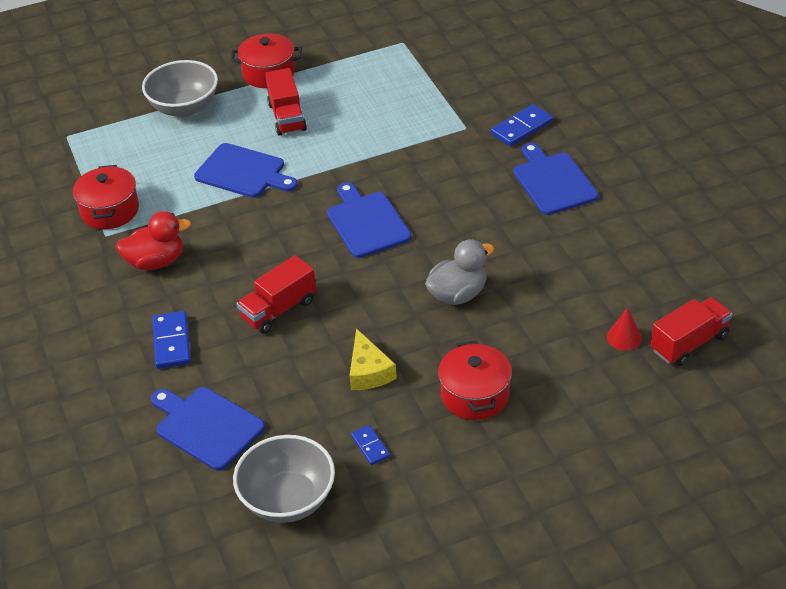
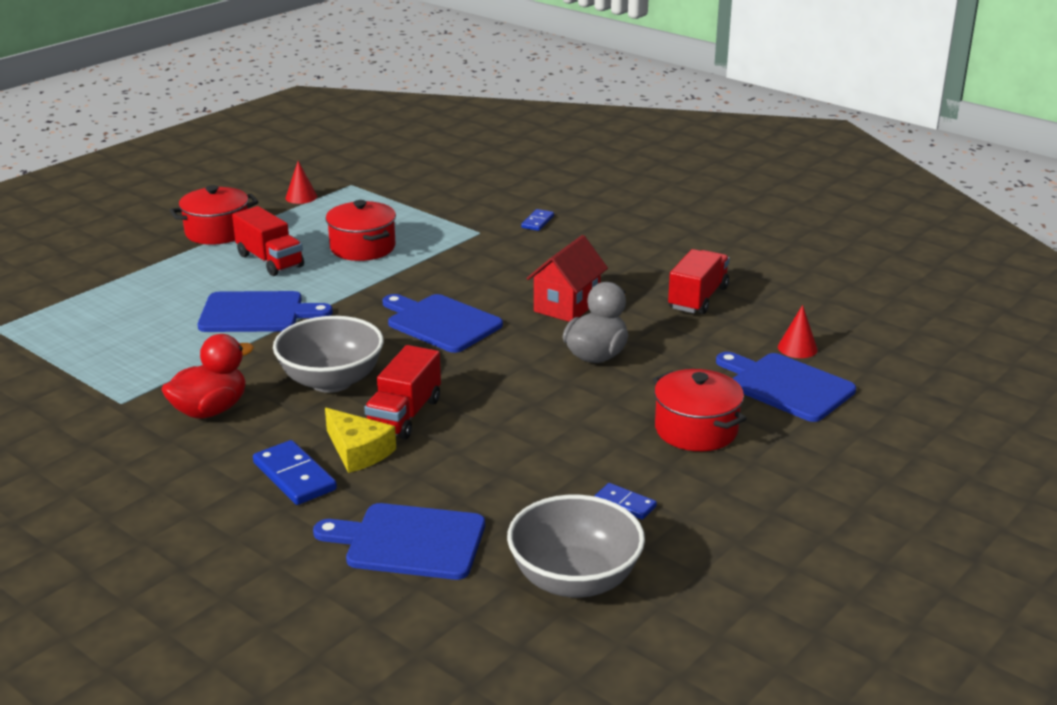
camera: 30 degrees left, 15 degrees down
(110, 211) = (109, 380): red pot -> red pot (362, 248)
(184, 107) = (135, 276): grey bowl -> grey bowl (331, 381)
(355, 48) = (301, 197): none -> red cone
(368, 371) = (560, 441): yellow cheese -> yellow cheese (358, 451)
(474, 233) = (567, 306): none -> red house
(521, 128) = (537, 222): blue domino -> blue domino, size x0.60
(553, 181) = (608, 253): blue cutting board -> blue cutting board (786, 386)
(689, 343) = (862, 337): red truck -> red truck (698, 298)

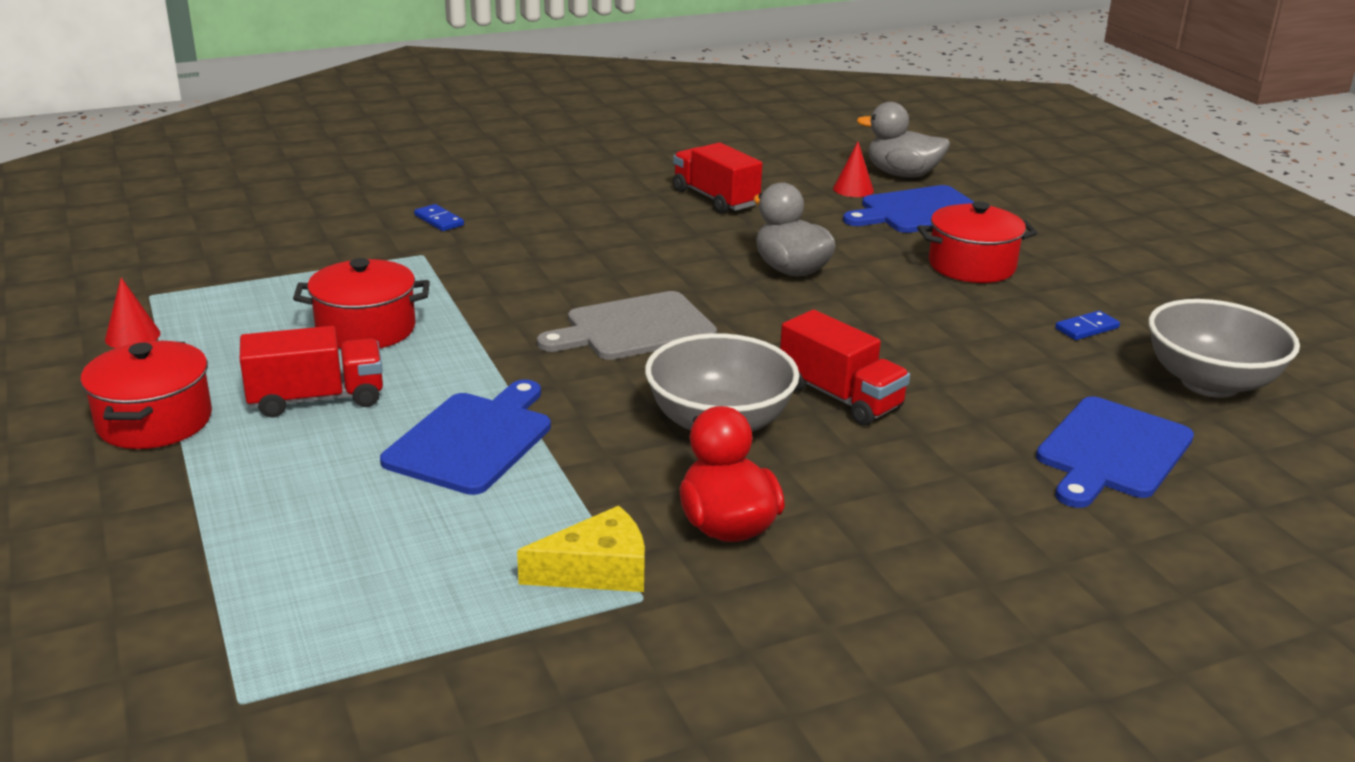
camera: 65 degrees left, 0 degrees up
(294, 476) = (937, 494): blue domino -> none
(358, 451) = (904, 442): yellow cheese -> yellow cheese (597, 570)
(441, 323) = (634, 328): blue cutting board -> grey cutting board
(567, 306) = (666, 256): red house -> none
(865, 363) = (902, 174): none -> grey duck

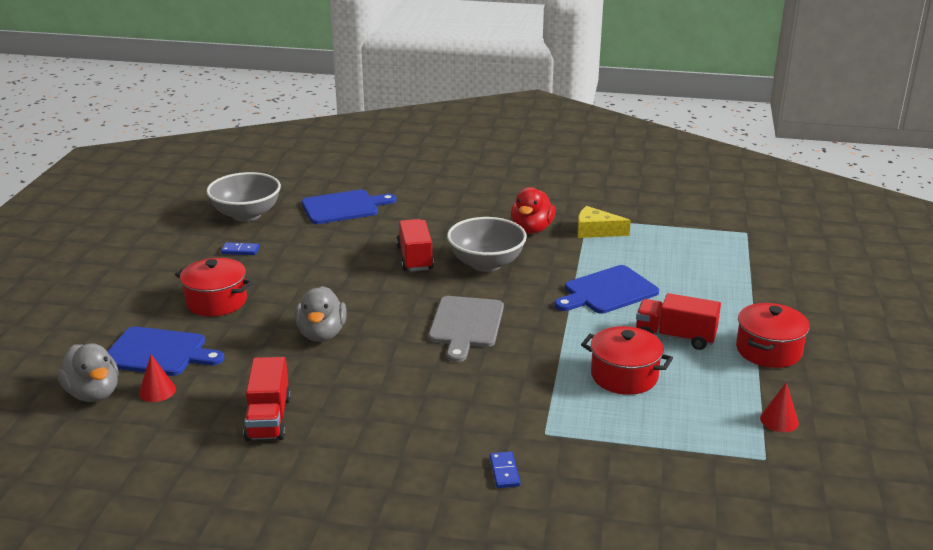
camera: 145 degrees left, 0 degrees up
(634, 328) = (466, 325): grey cutting board -> grey cutting board turned 90 degrees clockwise

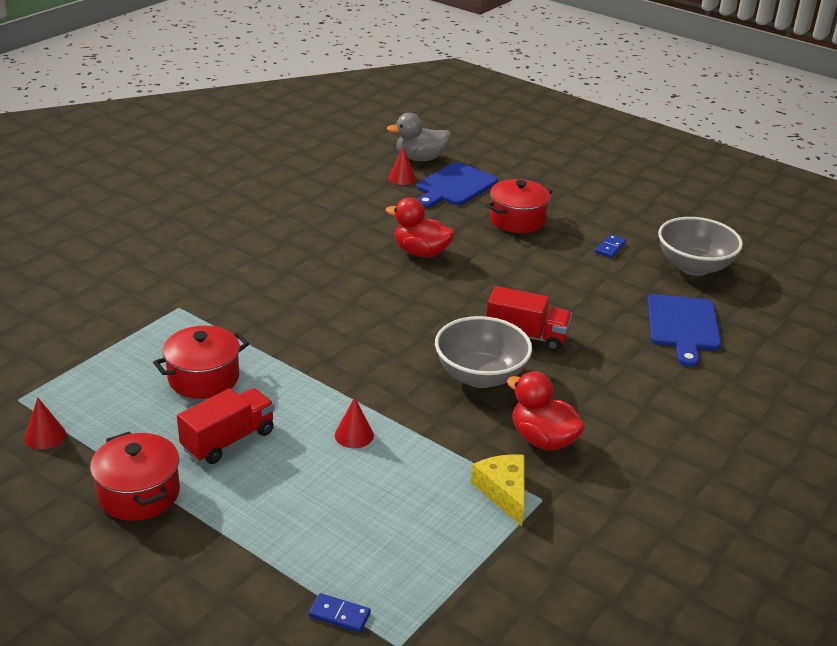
camera: 115 degrees right, 5 degrees up
(269, 418) = (325, 208): red truck -> none
(322, 334) = (421, 252): grey duck -> red duck
(466, 325) = (370, 324): grey cutting board -> none
(504, 472) = (160, 276): blue domino -> blue domino (339, 615)
(596, 231) = (504, 492): yellow cheese -> yellow cheese turned 60 degrees counterclockwise
(607, 291) = (354, 435): blue cutting board -> red cone

